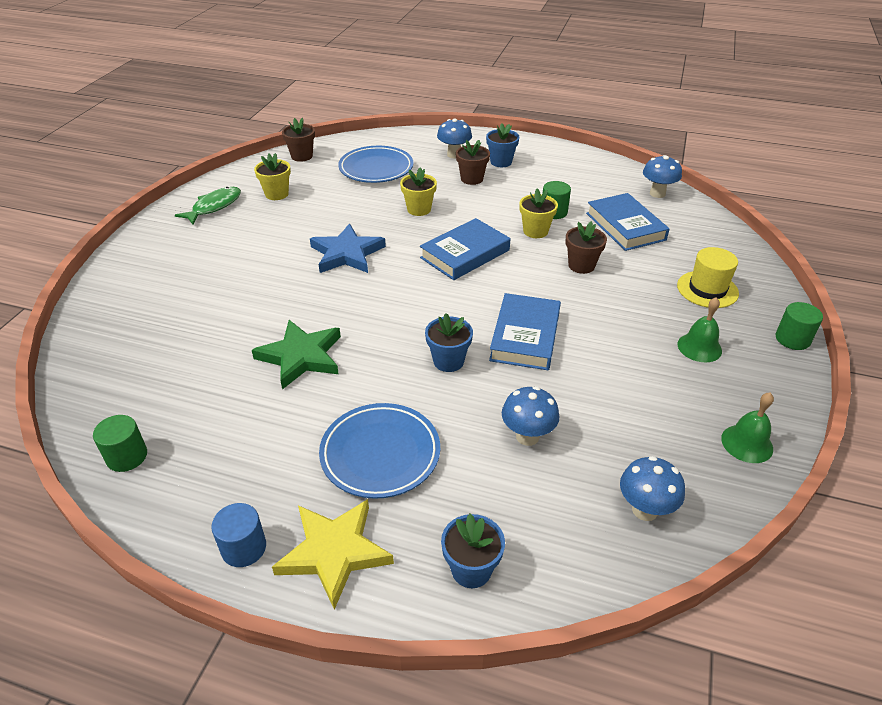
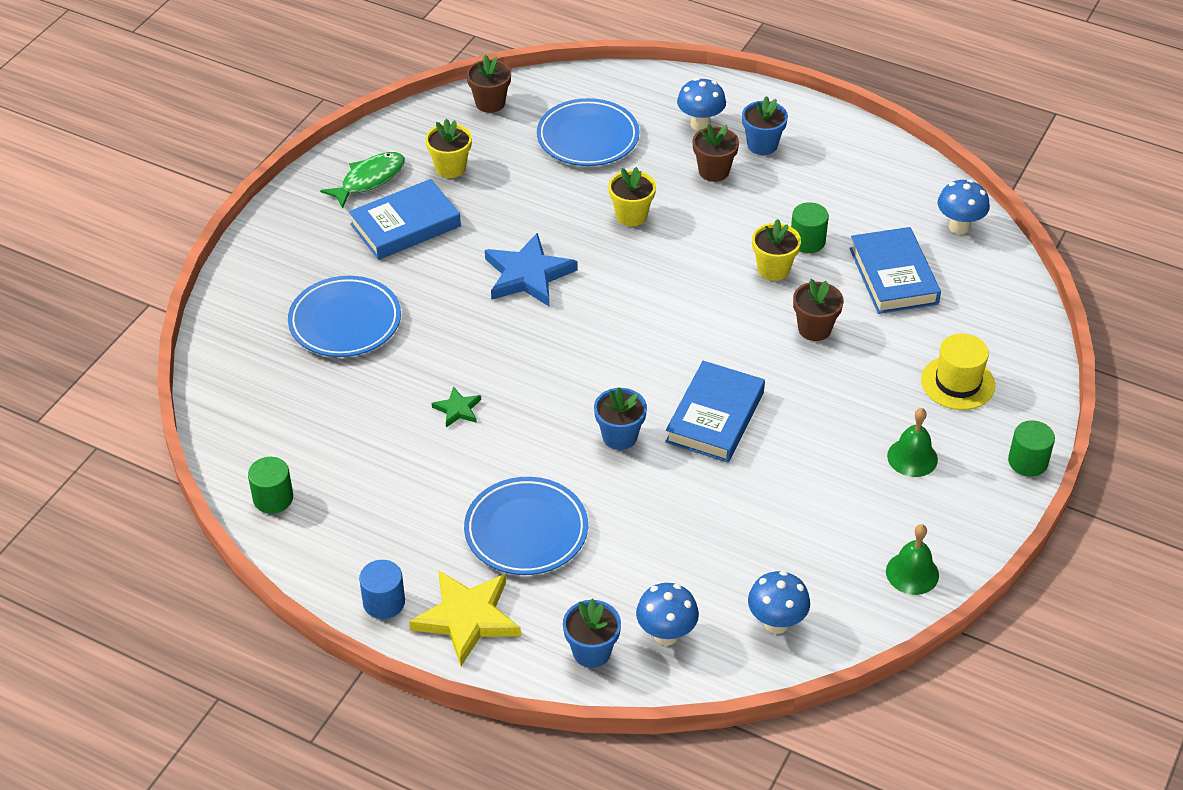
camera: 10 degrees right, 5 degrees up
(197, 301) = (345, 322): none -> blue plate
(301, 356) = (457, 409): green star -> green star, size x0.50
(465, 254) = (674, 293): blue book -> blue book (405, 225)
(527, 436) = (682, 534): blue mushroom -> blue mushroom (666, 634)

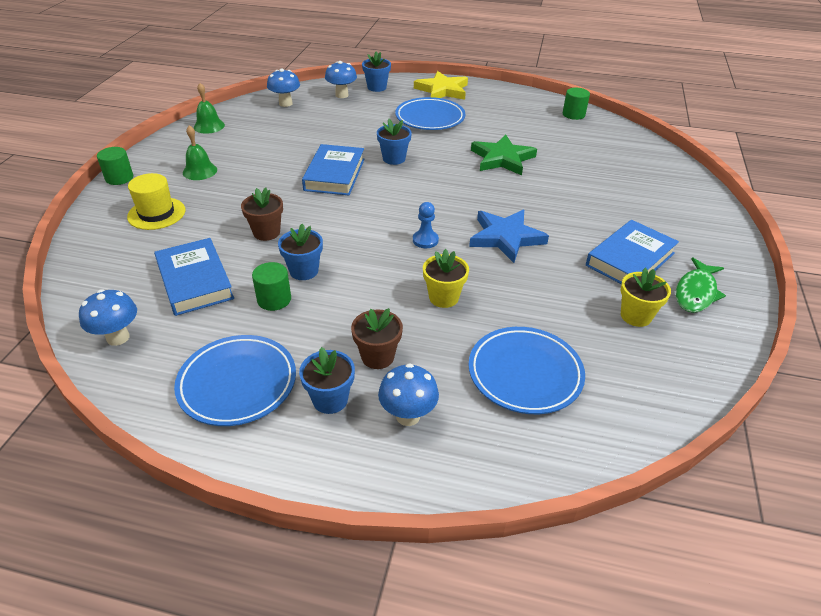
camera: 165 degrees right, 5 degrees down
(345, 322) = (613, 191): blue plate -> blue plate (237, 383)
(384, 602) = (486, 90): blue cylinder -> none
(457, 409) = (502, 159): green star -> green star, size x2.02
(490, 103) = (656, 400): brown flower pot -> none
(625, 287) = (425, 240): none -> blue pawn
(773, 269) = (304, 271): yellow flower pot -> blue flower pot

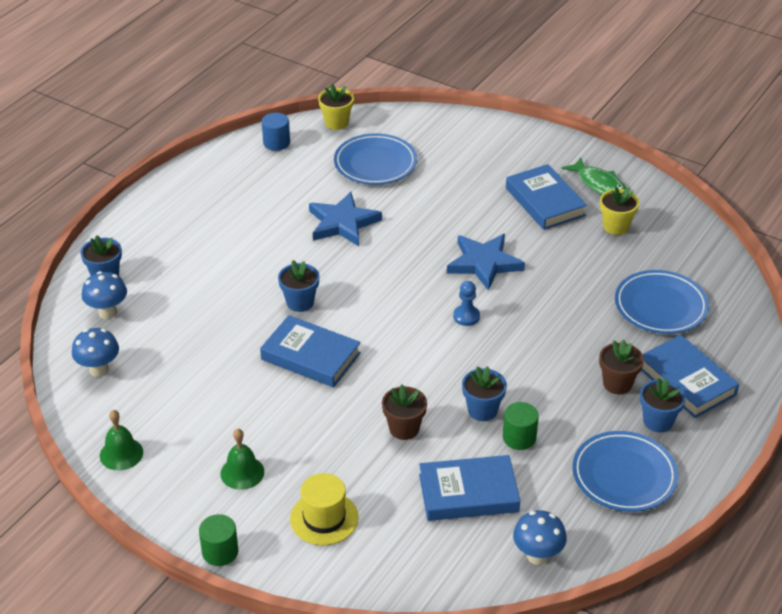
camera: 70 degrees left, 0 degrees up
(408, 416) = (686, 381): blue mushroom -> blue book
(430, 118) = (219, 251): blue plate -> blue plate (375, 164)
(442, 90) = (151, 222): yellow star -> none
(443, 297) = (556, 326): yellow flower pot -> yellow flower pot (336, 123)
(502, 159) = (342, 223): green star -> blue star
(573, 114) = (276, 143): green cylinder -> blue cylinder

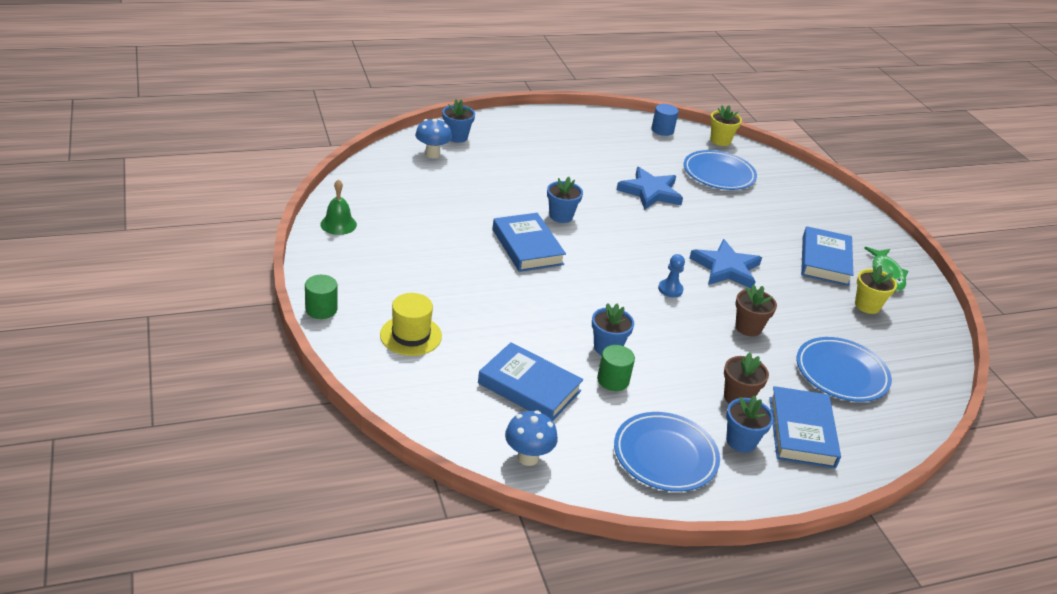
camera: 35 degrees right, 5 degrees down
(99, 370) = (386, 177): blue mushroom -> none
(242, 472) = (395, 278): green bell -> none
(404, 428) = (535, 323): brown flower pot -> brown flower pot (748, 327)

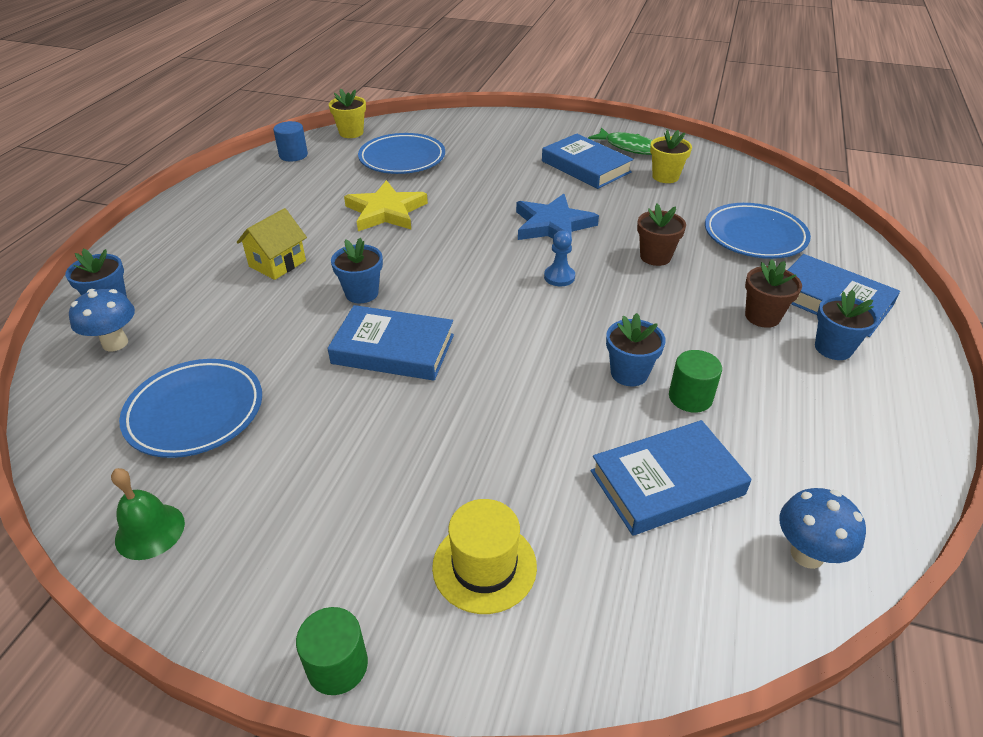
camera: 50 degrees left, 5 degrees up
(550, 174) = (277, 263): none -> yellow house
(650, 192) = (386, 211): blue star -> yellow star
(665, 456) = (840, 418): blue plate -> blue plate (195, 412)

